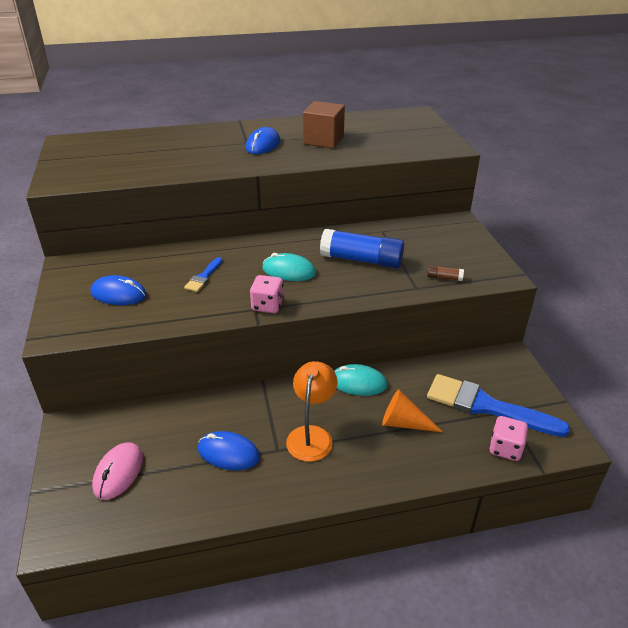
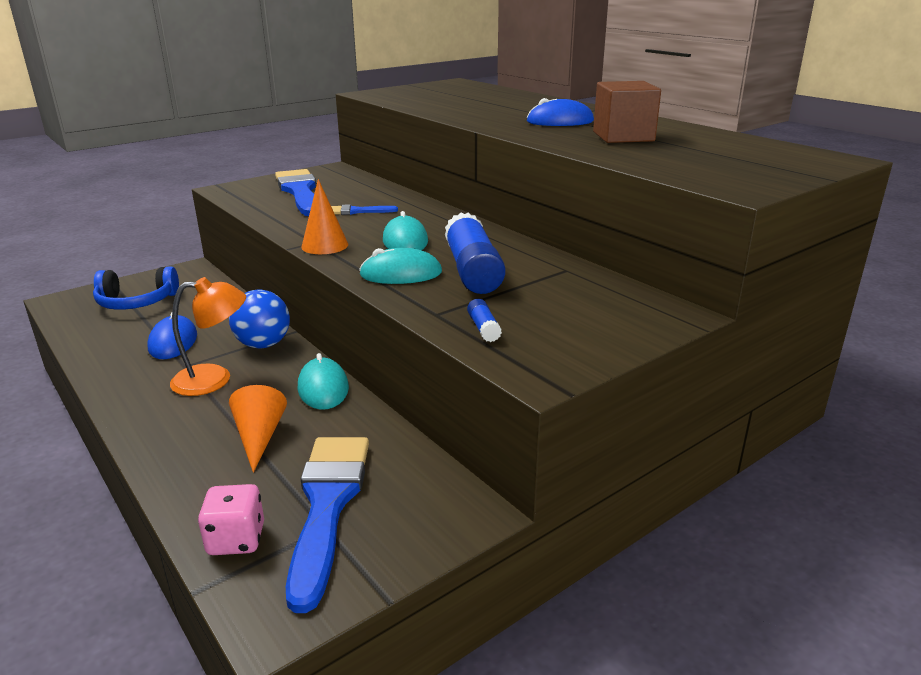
camera: 65 degrees right, 10 degrees down
(118, 294) = (300, 192): blue mouse -> blue brush
(118, 472) = (136, 302): pink mouse -> blue headphones
(267, 305) = (324, 245): pink dice -> orange cone
(273, 401) = (263, 344): none -> blue ball
(347, 286) = (401, 274): none -> turquoise mouse
(444, 278) = (483, 328): brown glue stick -> blue glue stick

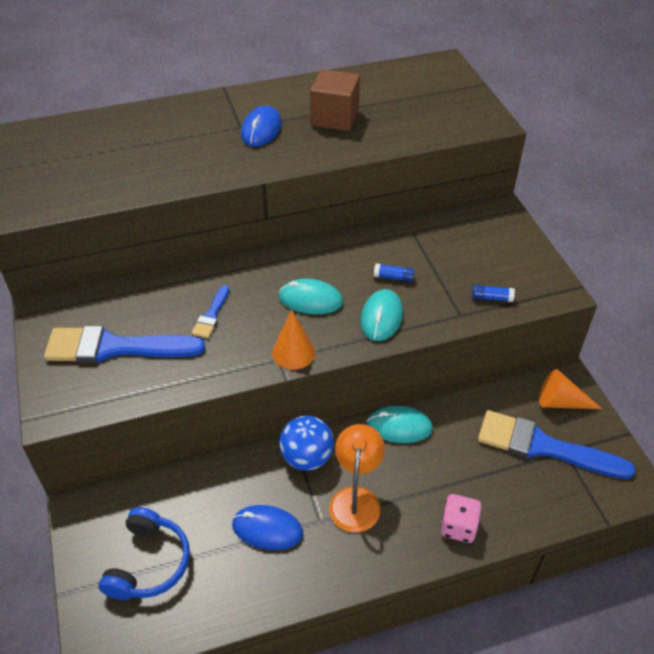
camera: 70 degrees left, 20 degrees up
(236, 539) = (567, 499): pink dice -> pink dice (458, 527)
(259, 437) = (455, 475): orange cone -> orange cone (561, 402)
(473, 271) = (393, 277): blue glue stick -> blue glue stick, size x0.42

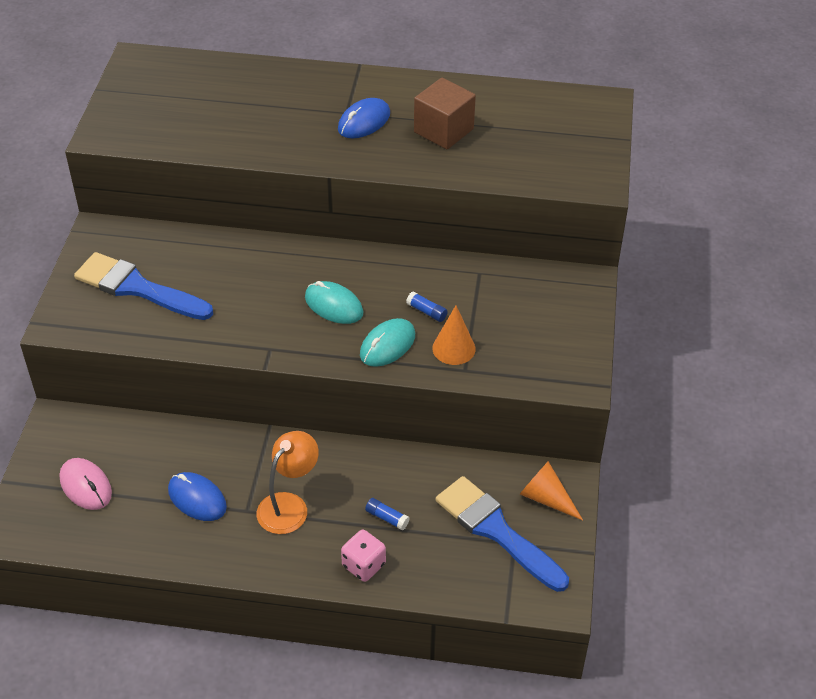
camera: 25 degrees right, 0 degrees up
(149, 563) = (85, 486): blue headphones -> pink mouse
(211, 315) = (236, 288): blue brush -> none
(293, 352) = (285, 348): orange cone -> orange cone (453, 348)
(307, 457) = (269, 453): blue ball -> none
(399, 426) = (371, 459): turquoise mouse -> none
(491, 298) = (507, 365): blue glue stick -> blue glue stick (387, 518)

